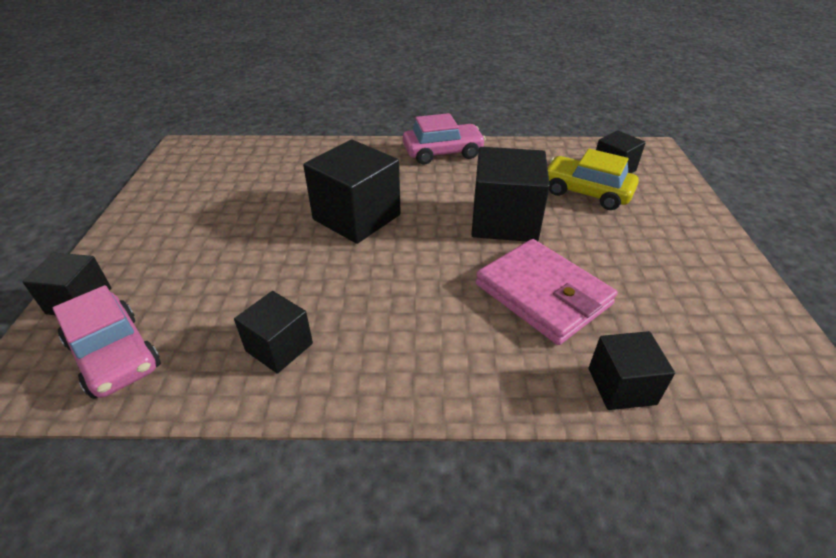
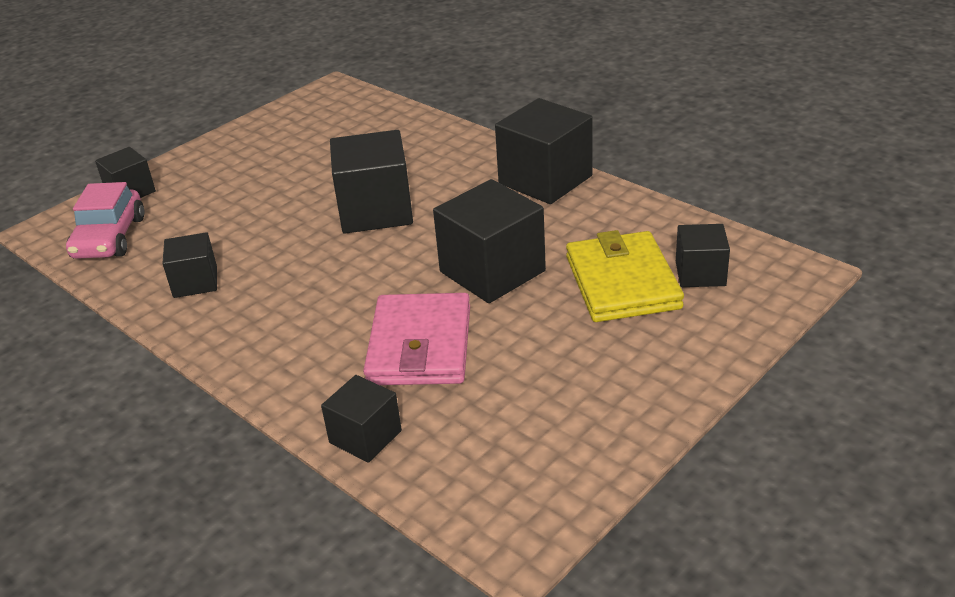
camera: 45 degrees right, 5 degrees down
(442, 152) = (545, 180): pink car -> black cube
(586, 192) = (622, 282): yellow car -> yellow wallet

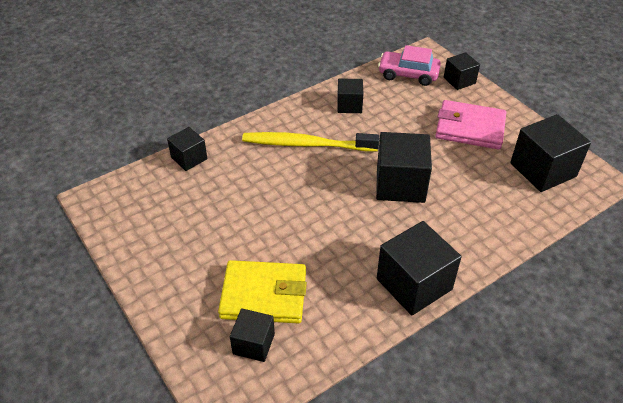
camera: 100 degrees right, 10 degrees up
(303, 307) = (306, 144): none -> yellow toothbrush
(420, 345) = (248, 186): pink wallet -> pink wallet (470, 128)
(492, 271) = (306, 230): black cube -> black cube (543, 170)

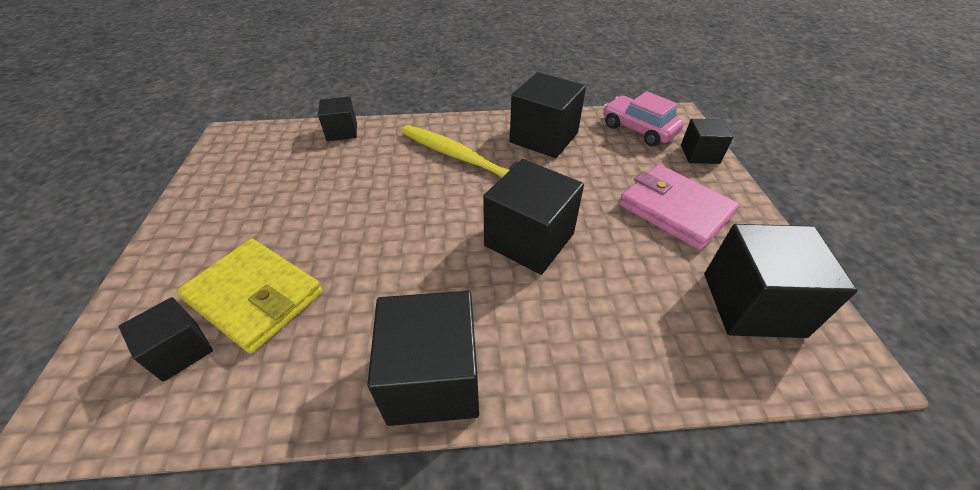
camera: 30 degrees right, 0 degrees up
(349, 105) = (544, 138): black cube -> black cube, size x1.75

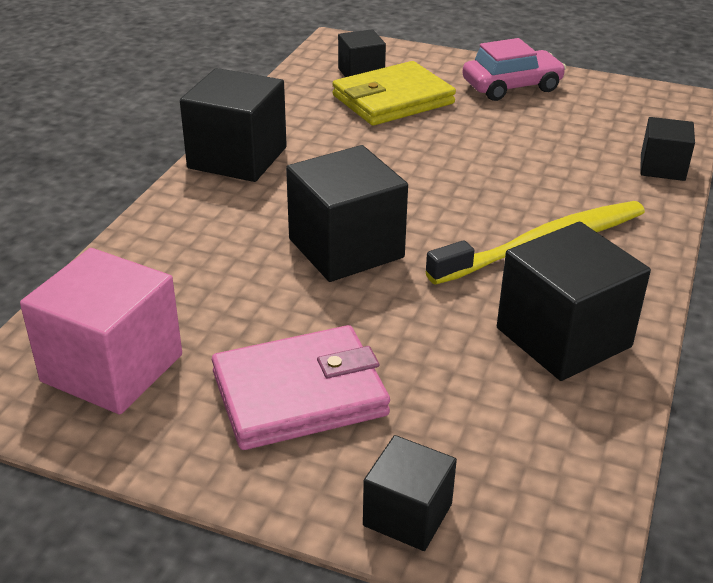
camera: 115 degrees right, 10 degrees down
(638, 129) = (535, 471): pink car -> pink car (511, 86)
(752, 304) = (112, 368): black cube -> pink cube

